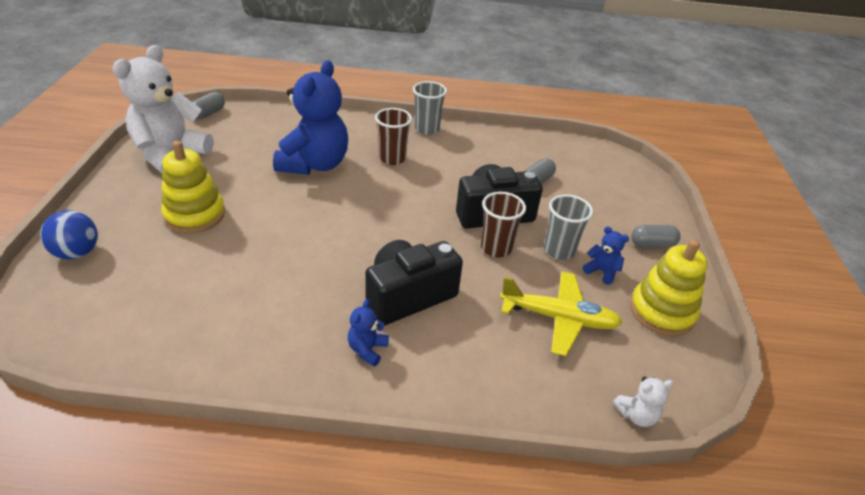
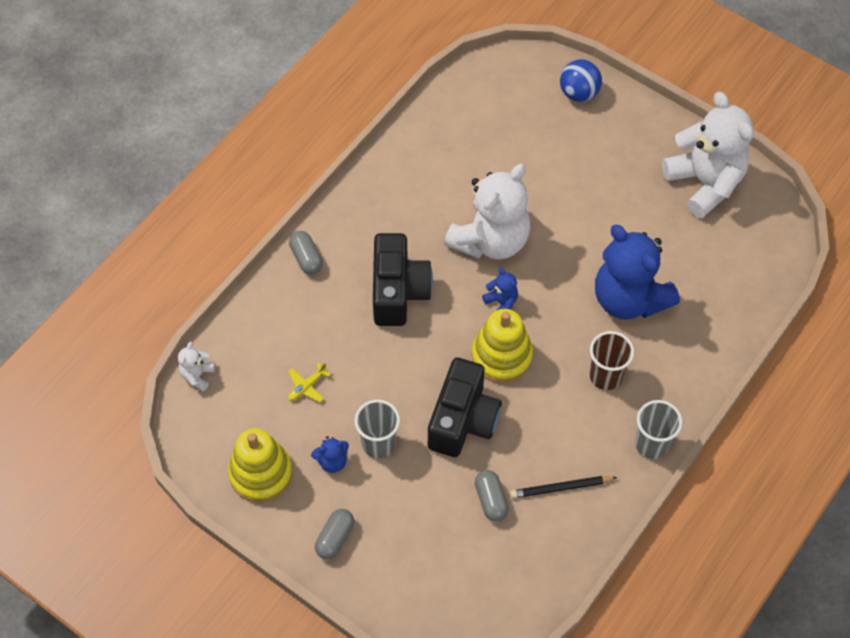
camera: 125 degrees right, 20 degrees up
(195, 215) = (591, 178): yellow stacking toy -> yellow stacking toy (501, 356)
(208, 113) = (782, 235): grey capsule -> grey capsule (306, 258)
(306, 254) = (490, 240): none -> white teddy bear
(367, 349) = (362, 239): blue teddy bear -> blue teddy bear (501, 302)
(495, 155) = (561, 488): none -> black pencil
(496, 248) = (413, 391): brown cup -> none
(559, 318) = (307, 386): yellow plane -> yellow plane, size x0.46

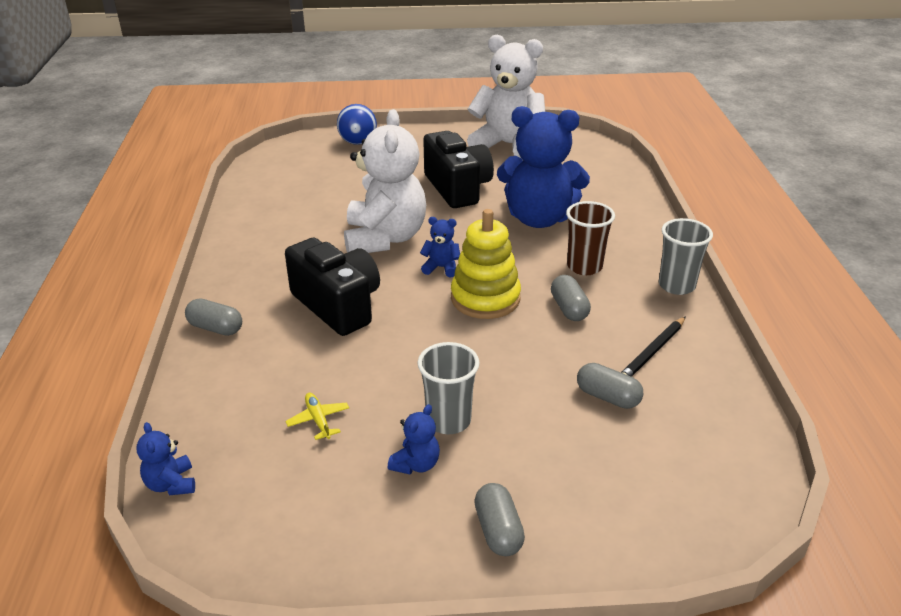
camera: 40 degrees left, 25 degrees down
(197, 375) = (171, 484): white teddy bear -> blue teddy bear
(261, 473) = (344, 527): yellow stacking toy -> none
(307, 386) = (318, 420): yellow plane -> yellow plane turned 150 degrees clockwise
(463, 420) = (507, 357): black camera -> black camera (457, 188)
(548, 409) = (569, 309): none -> grey capsule

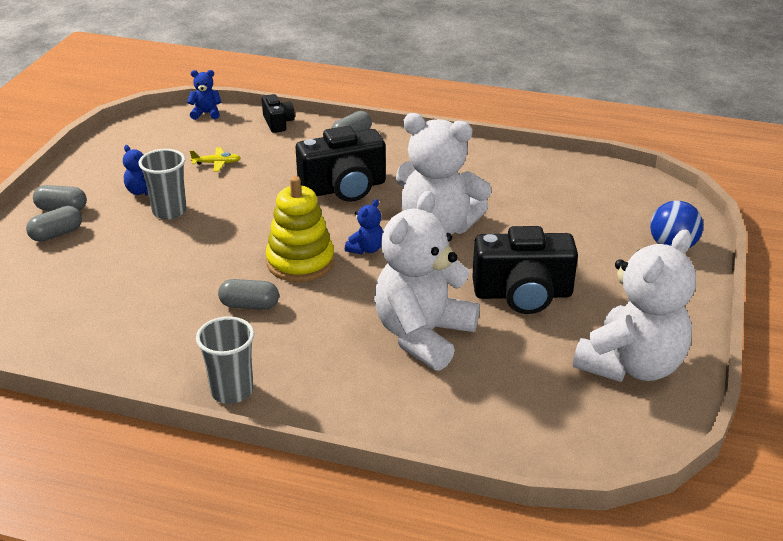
camera: 110 degrees right, 0 degrees up
(190, 399) = (278, 123): none -> black camera
(539, 218) = (423, 335): blue teddy bear -> white teddy bear
(584, 266) = (309, 337): brown cup -> none
(608, 397) = (125, 289): grey capsule -> grey capsule (56, 234)
(652, 352) = (152, 333): black pencil -> none

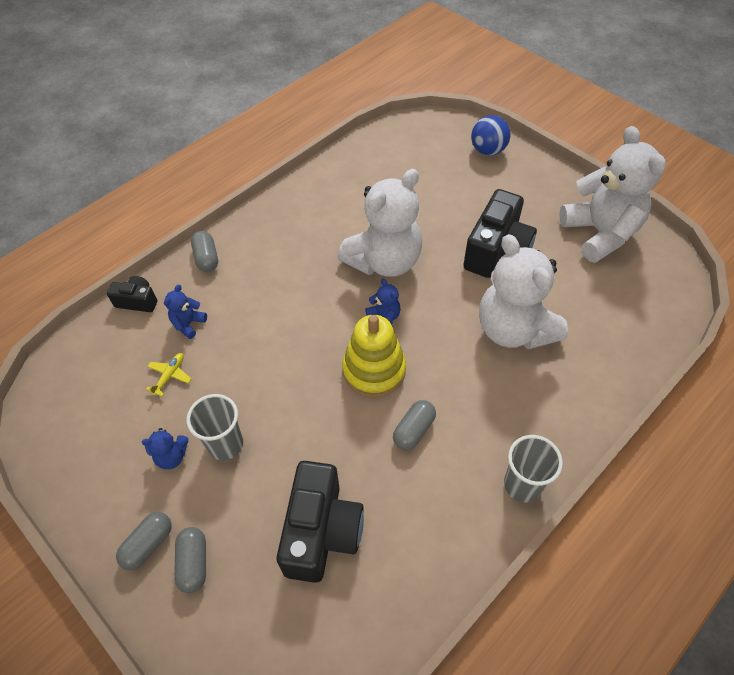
camera: 60 degrees left, 20 degrees up
(206, 113) = (67, 352): blue teddy bear -> blue teddy bear (188, 324)
(344, 188) = (285, 297): black camera -> black camera (321, 531)

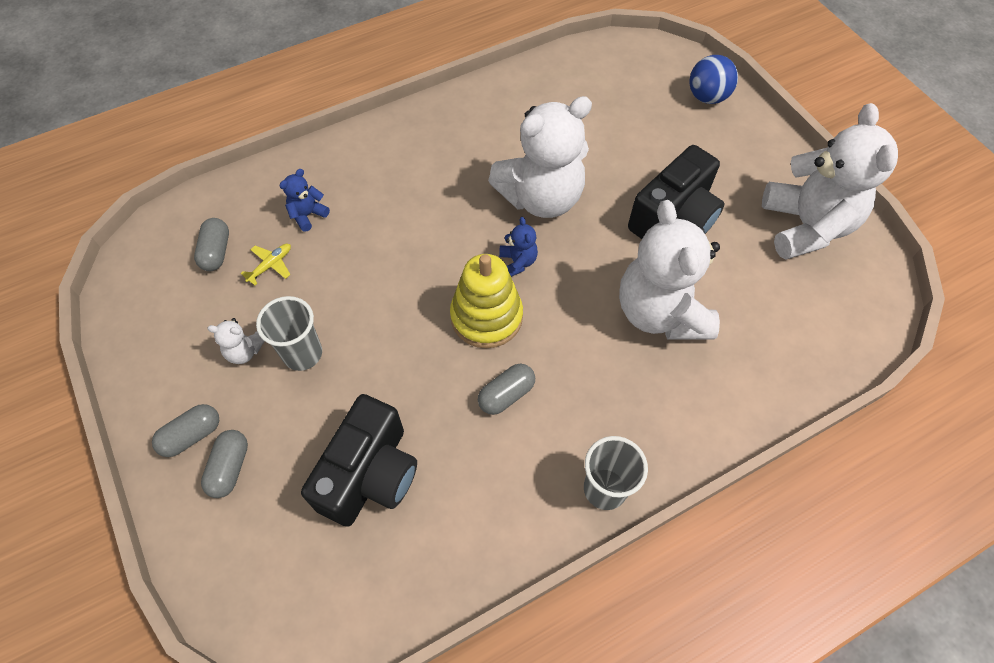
camera: 15 degrees right, 5 degrees up
(137, 301) = (264, 177): black camera -> none
(172, 456) = (244, 351): blue teddy bear -> white teddy bear
(207, 258) = (350, 148): grey capsule -> grey capsule (216, 252)

